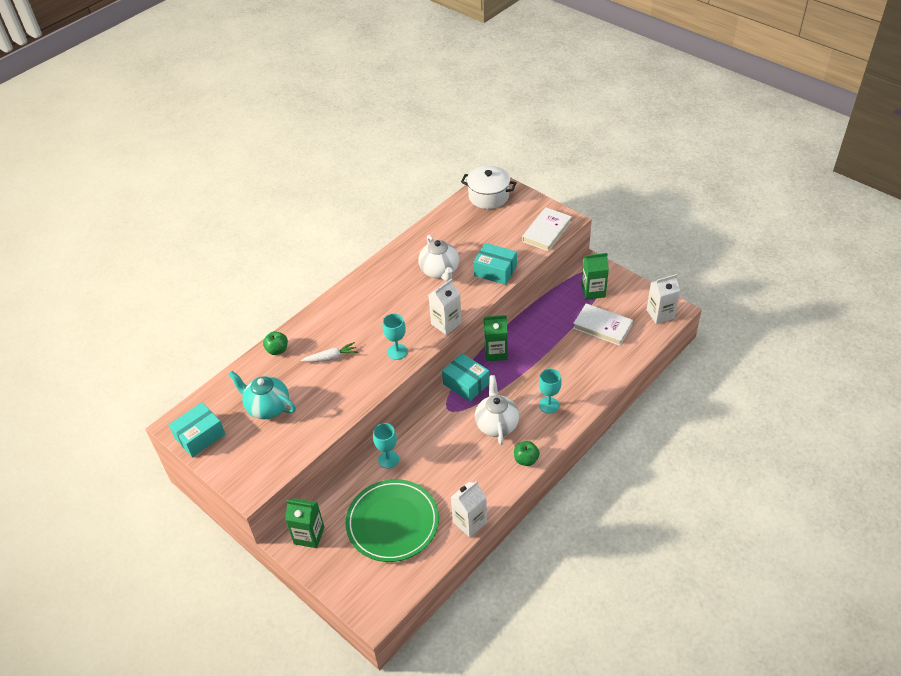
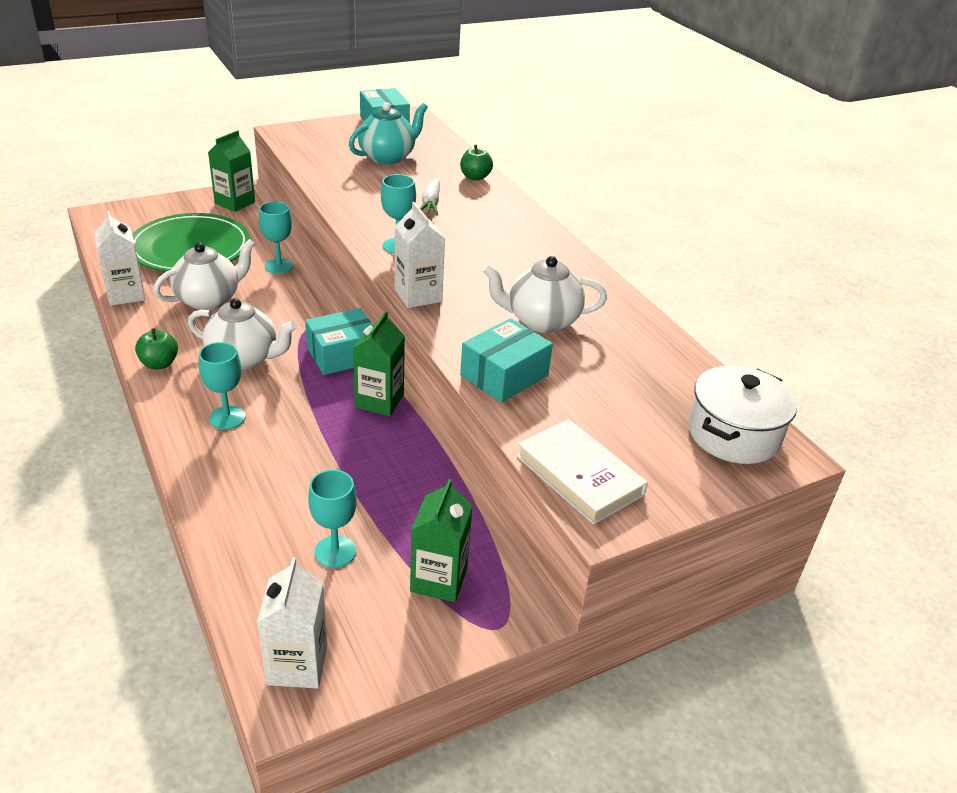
camera: 105 degrees right, 10 degrees down
(449, 474) = (209, 299): none -> white teapot
(602, 327) = (335, 552): white book -> turquoise goblet

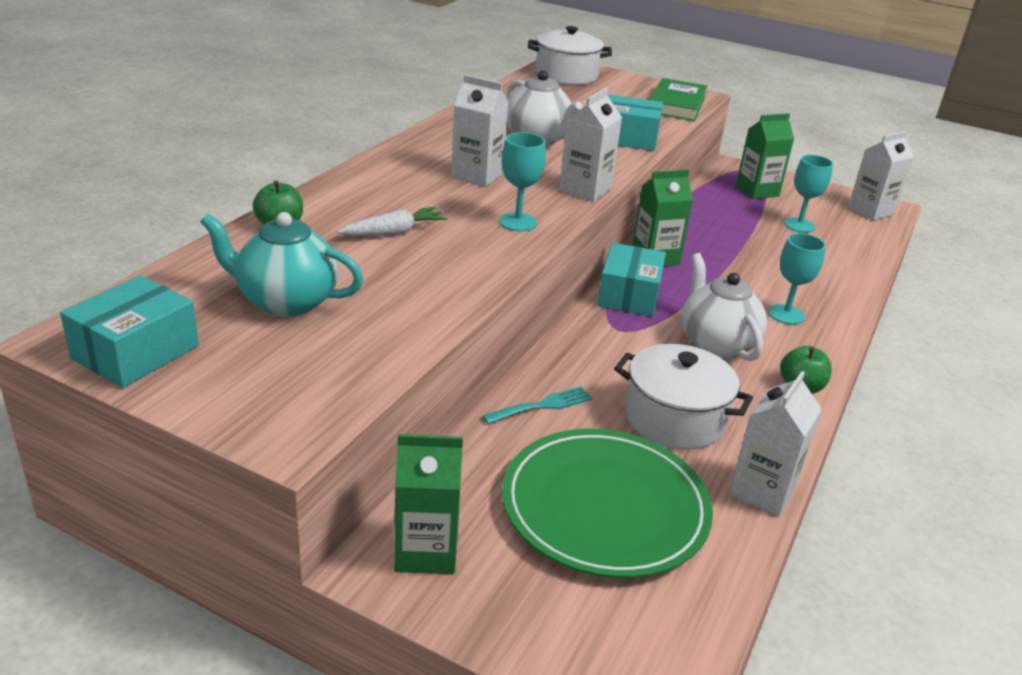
camera: 125 degrees left, 5 degrees down
(209, 299) = (674, 418): white teapot -> white pot
(279, 266) = (543, 405): turquoise goblet -> turquoise fork
(343, 355) = (629, 295): turquoise box -> turquoise box turned 75 degrees clockwise
(488, 261) = (477, 176): none -> white carton
(579, 475) = (676, 104): white book -> green book

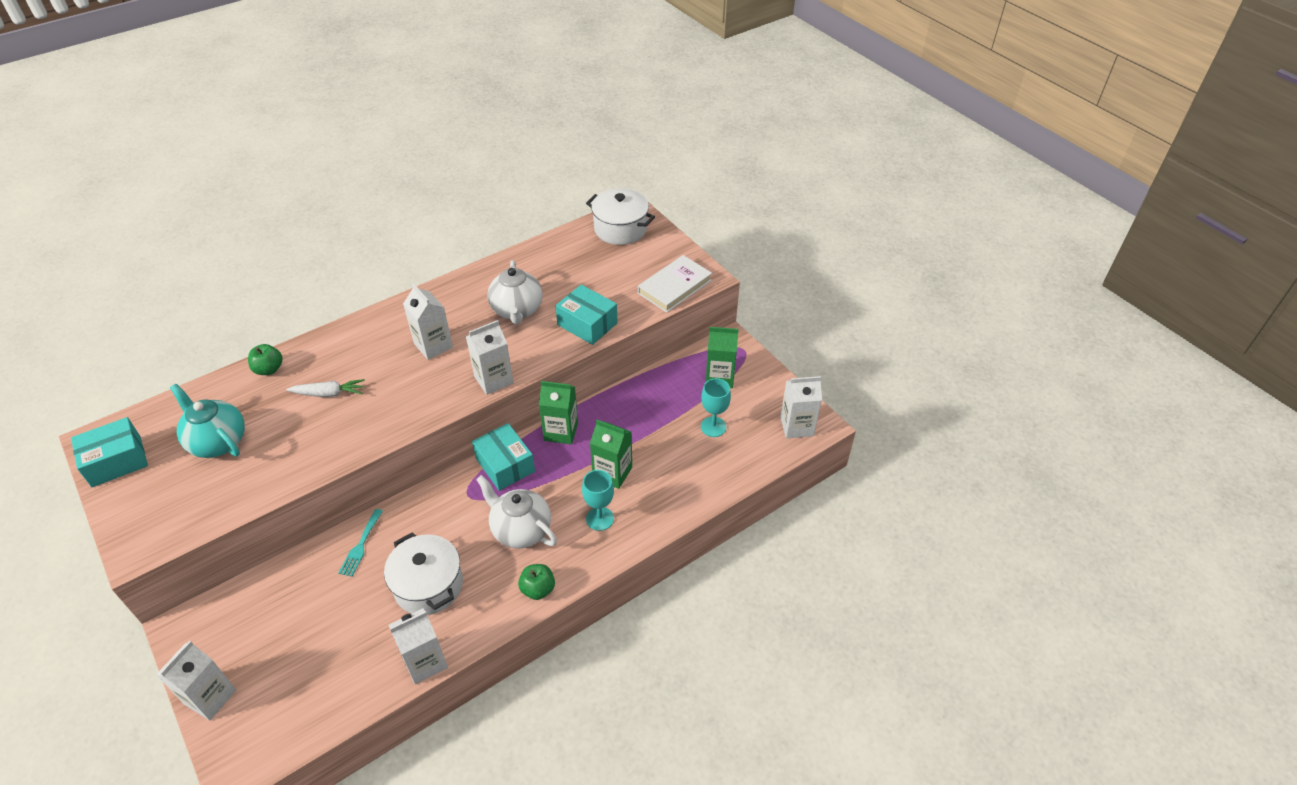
camera: 30 degrees right, 15 degrees up
(426, 551) = (211, 628): green carton -> green carton (612, 473)
(516, 631) = (210, 697): none -> white carton
(518, 222) = (414, 404): turquoise goblet -> none
(543, 405) = (360, 545): turquoise fork -> turquoise fork turned 105 degrees clockwise
(604, 507) = (325, 636): green plate -> none
(629, 295) = (505, 465): turquoise box -> turquoise box turned 75 degrees counterclockwise
(676, 104) = (674, 287): green book -> white book
(716, 343) = (520, 530): white teapot -> white teapot turned 60 degrees counterclockwise

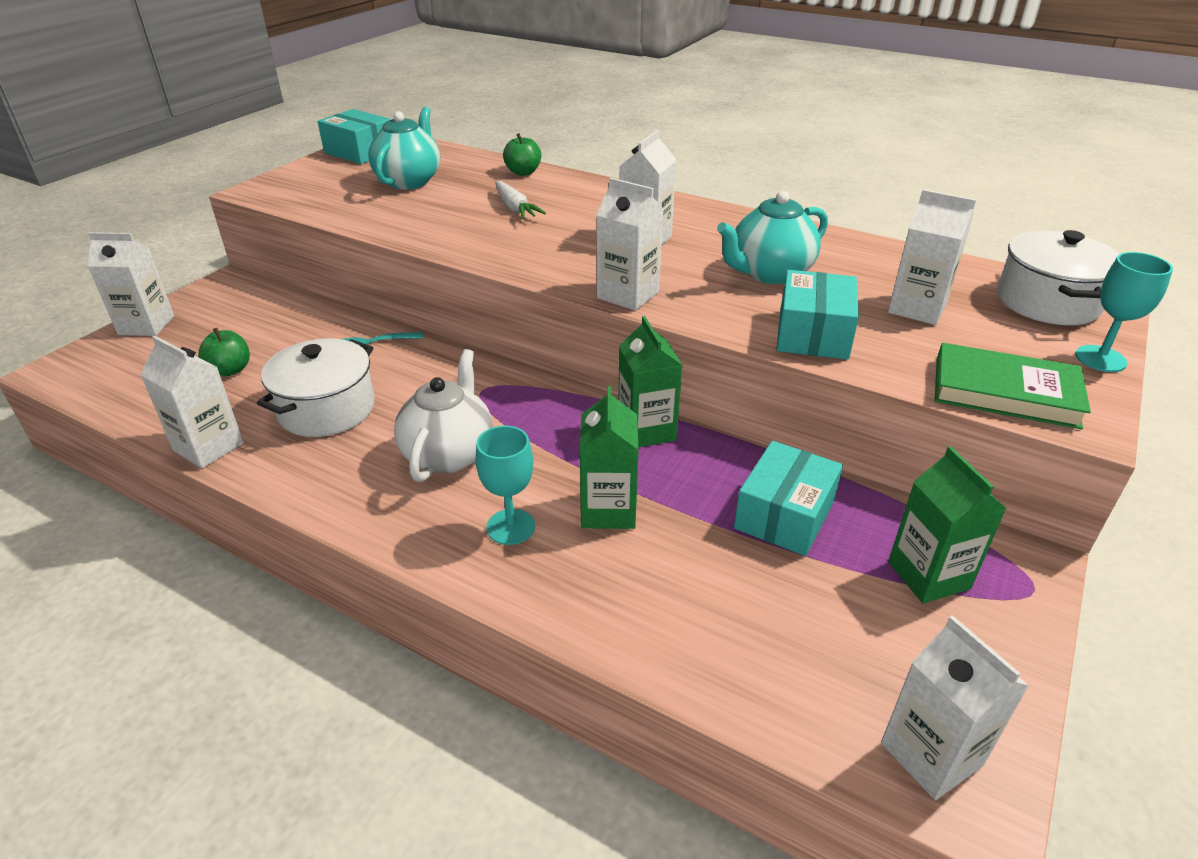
camera: 65 degrees right, 10 degrees down
(505, 465) = (551, 402): turquoise box -> turquoise box (784, 515)
(517, 310) = (769, 273): white teapot -> turquoise teapot
(538, 589) = (352, 506): green apple -> green apple (230, 370)
(593, 275) = (917, 308): none -> white carton
(674, 287) = (1005, 392): white book -> green book
(713, 427) = (805, 606): turquoise goblet -> turquoise goblet (1100, 359)

